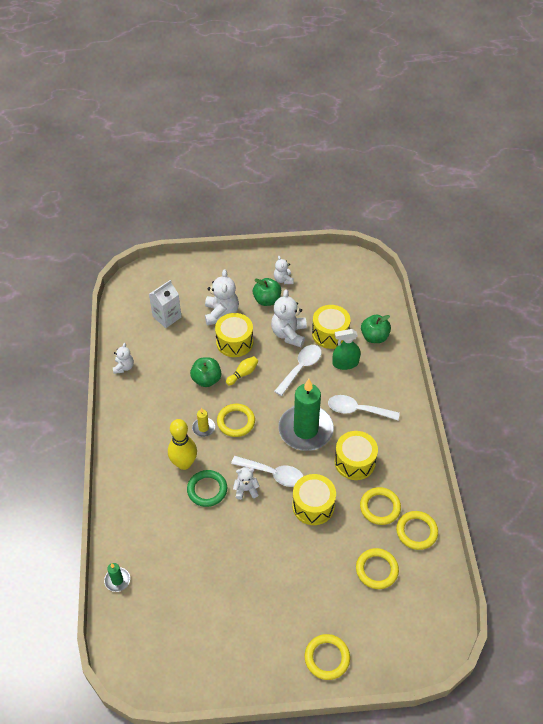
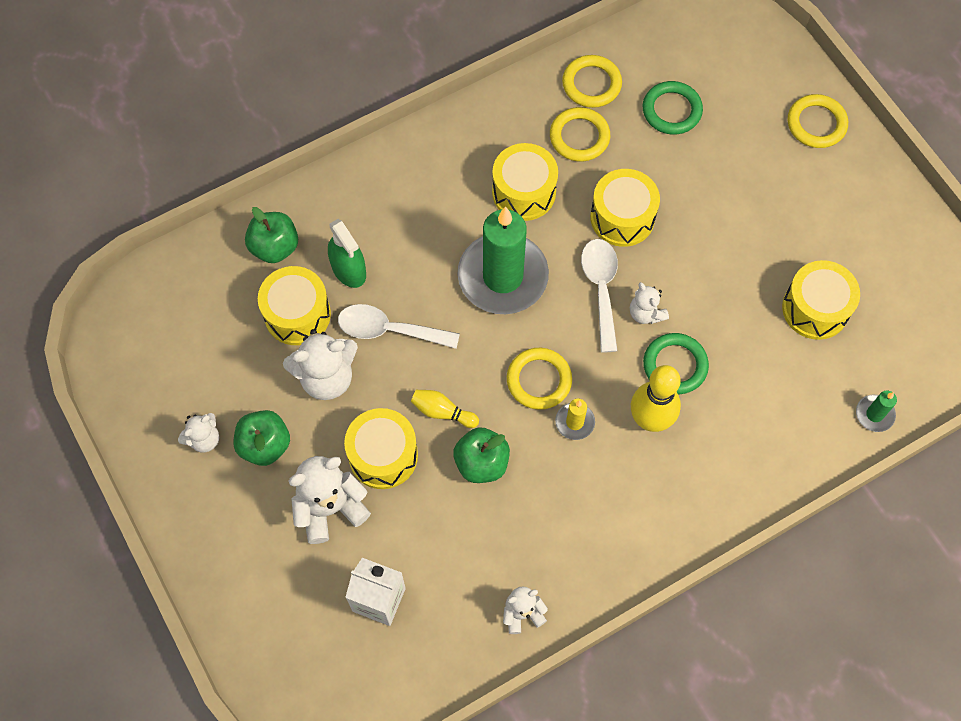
camera: 115 degrees left, 15 degrees up
(199, 583) = (815, 309): none -> yellow drum
(357, 410) = (431, 220): white spoon -> none
(376, 570) = (671, 110): yellow ring -> green ring

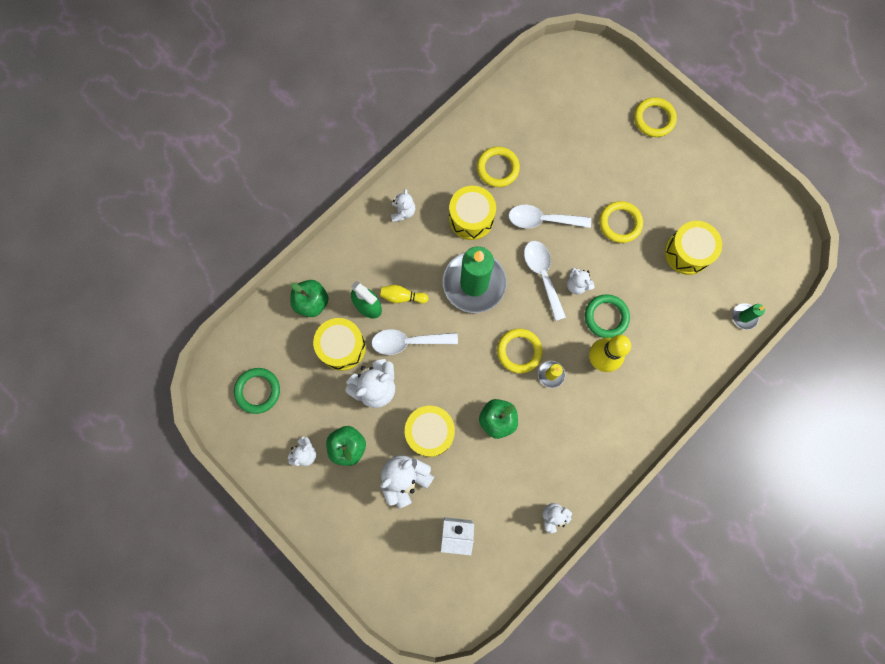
camera: 15 degrees left, 10 degrees up
(433, 162) = (403, 212): none -> white teddy bear
(442, 412) = (461, 391): yellow bowling pin -> yellow bowling pin (402, 297)
(591, 84) = (495, 127): yellow ring -> yellow ring (620, 223)
(622, 217) = (542, 220): yellow drum -> white spoon
(671, 110) = (555, 133): green ring -> green ring (258, 391)

